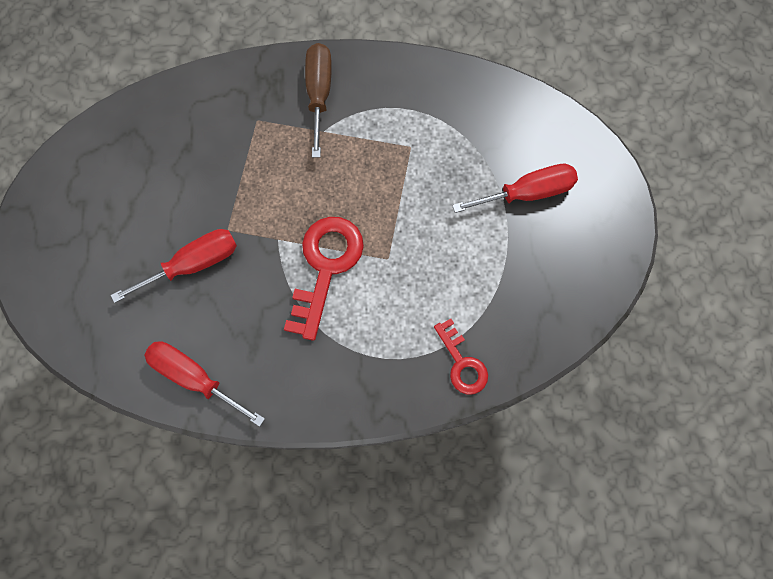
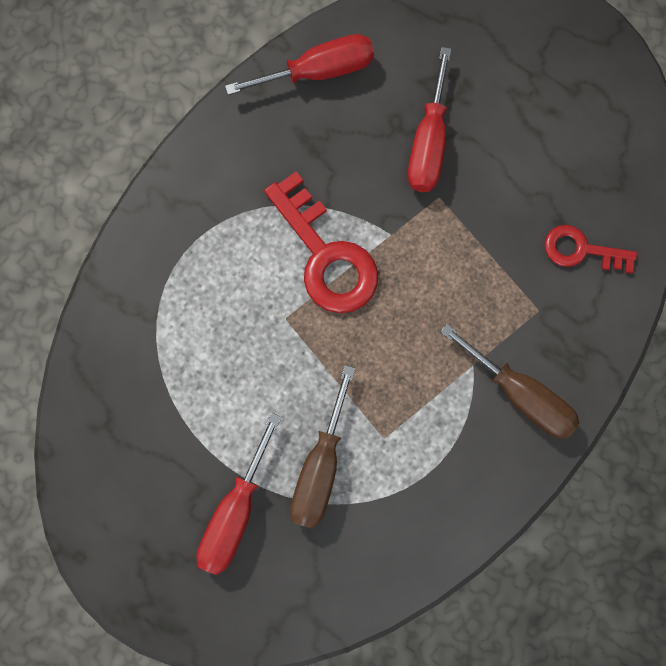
camera: 130 degrees right, 5 degrees up
(459, 167) = (320, 467): none -> brown screwdriver
(462, 363) = (131, 302): red key -> red key (581, 250)

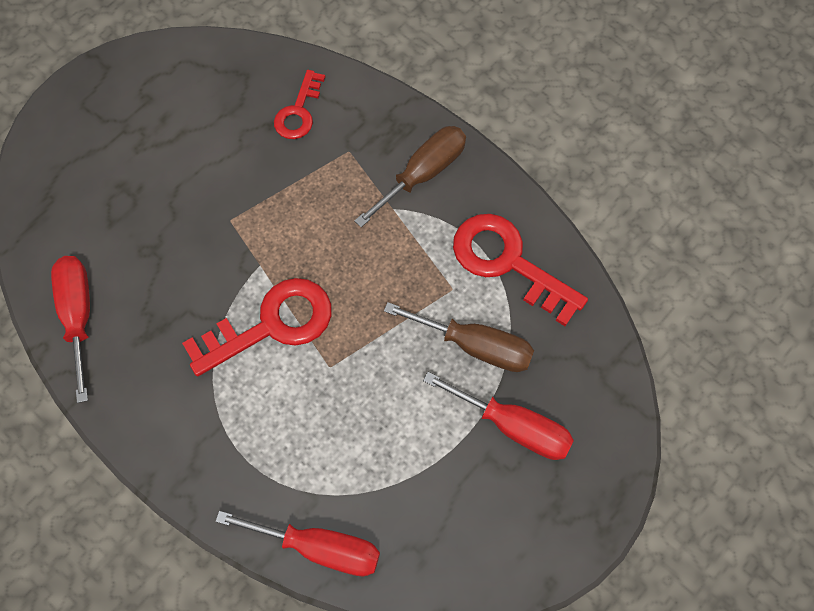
camera: 85 degrees left, 10 degrees down
(421, 497) = (508, 262): none -> red key
(428, 143) = (174, 224): red screwdriver -> red screwdriver (319, 547)

